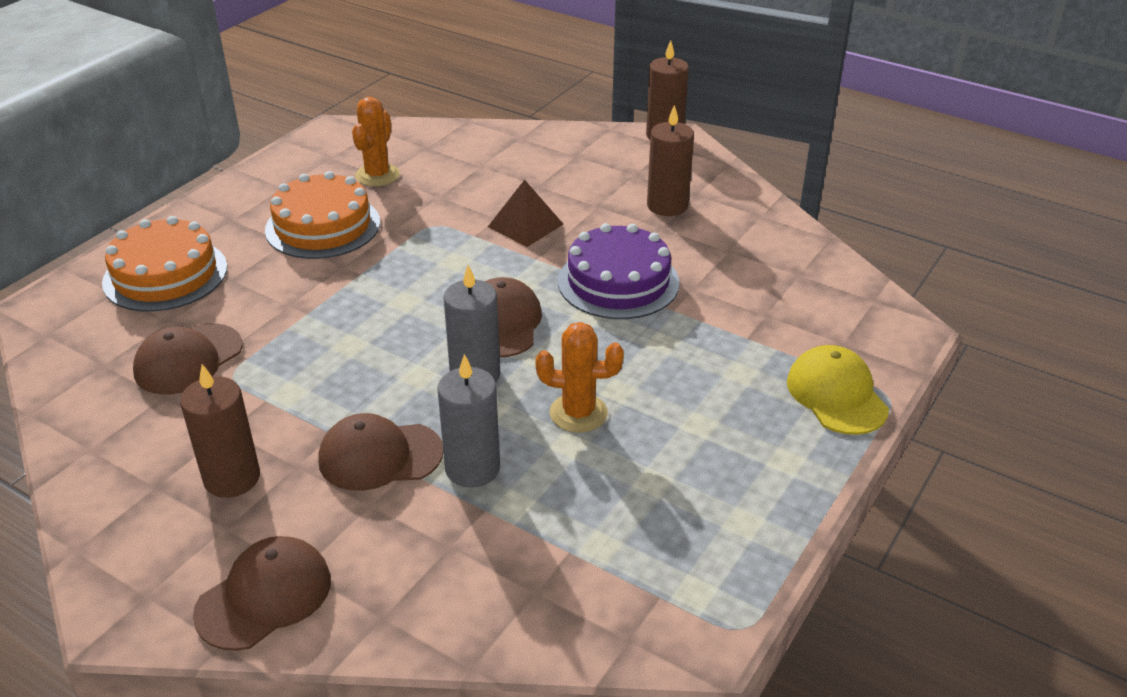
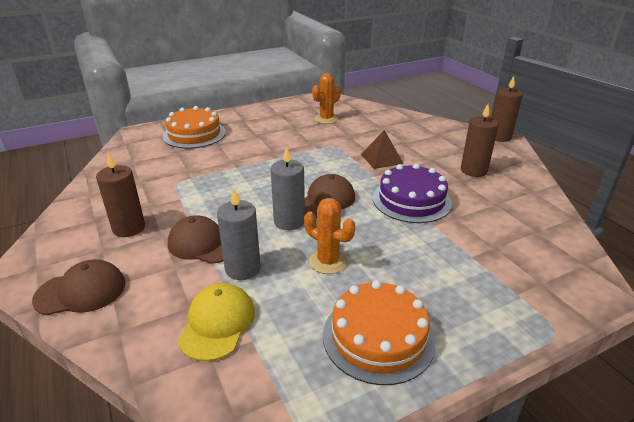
camera: 30 degrees right, 5 degrees down
(188, 359) = (167, 170): brown cap -> none
(323, 226) = (280, 133): orange cake -> orange cake (378, 337)
(836, 395) = (512, 315): yellow cap -> yellow cap (217, 323)

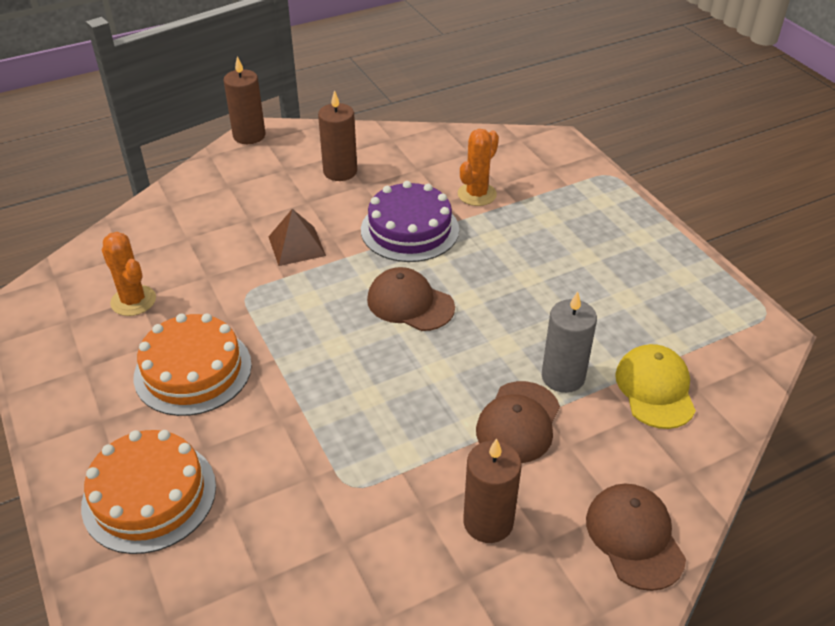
camera: 90 degrees left, 10 degrees up
(217, 323) = (655, 389): yellow cap -> yellow cap turned 75 degrees clockwise
(289, 221) = (461, 339): grey candle -> none
(328, 261) = (539, 304): orange cactus -> orange cactus (477, 194)
(378, 337) = (642, 273): orange cake -> orange cake (193, 370)

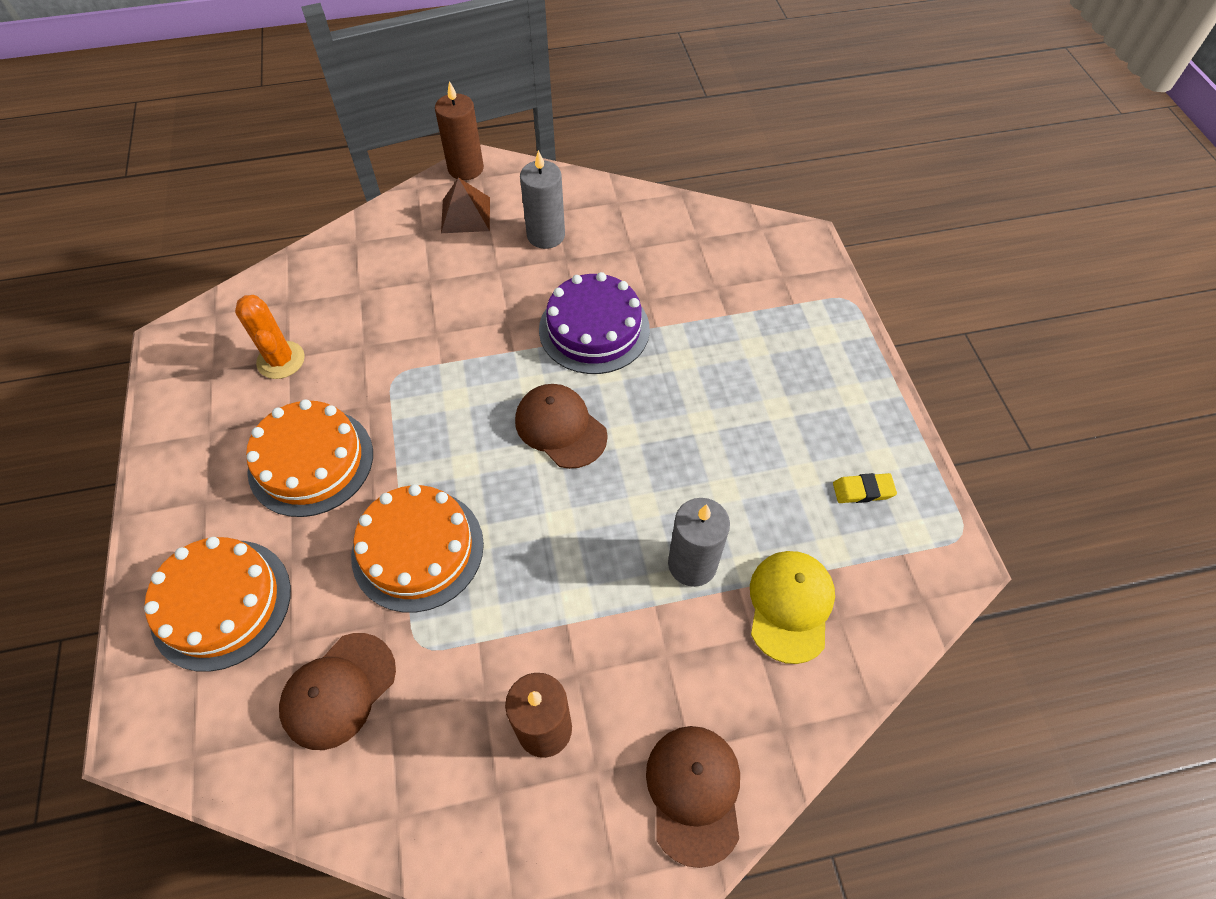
camera: 15 degrees right, 15 degrees up
(296, 246) = (467, 325): brown pyramid -> brown pyramid (465, 215)
(319, 415) = (418, 549): none -> orange cake
(340, 171) = (546, 235): brown candle -> grey candle
(477, 194) = (685, 296): orange cactus -> none
(518, 422) = (622, 611): brown cap -> brown cap (338, 690)
(677, 299) = (863, 490): none -> yellow eraser

